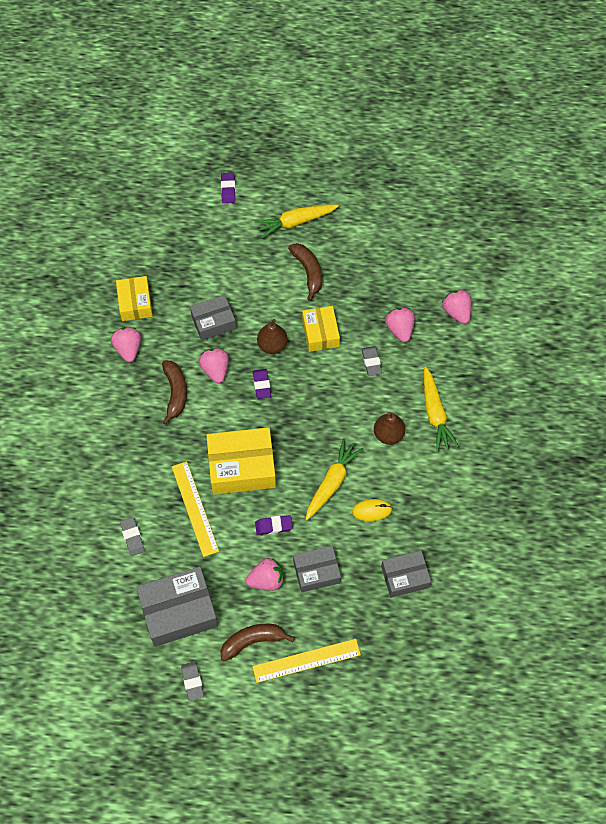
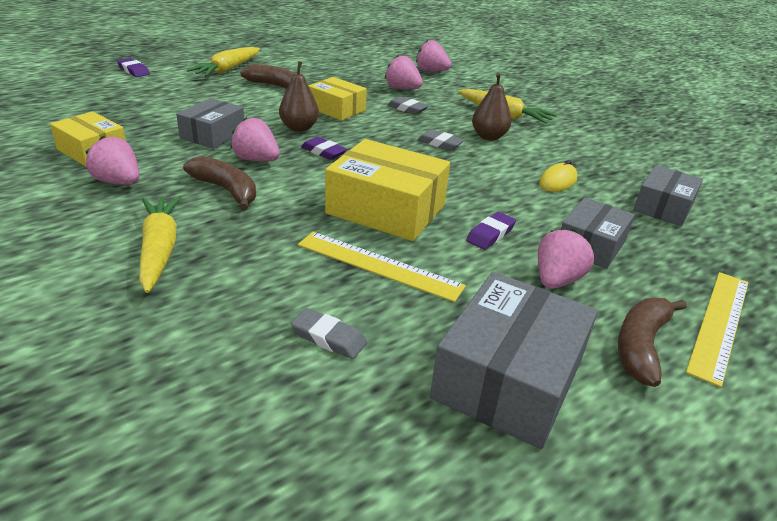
camera: 45 degrees left, 30 degrees down
(192, 681) = (658, 453): grey eraser -> grey eraser (440, 143)
(242, 467) = (386, 209): yellow box -> yellow box turned 75 degrees clockwise
(332, 482) = (492, 180): yellow carrot -> yellow carrot (159, 249)

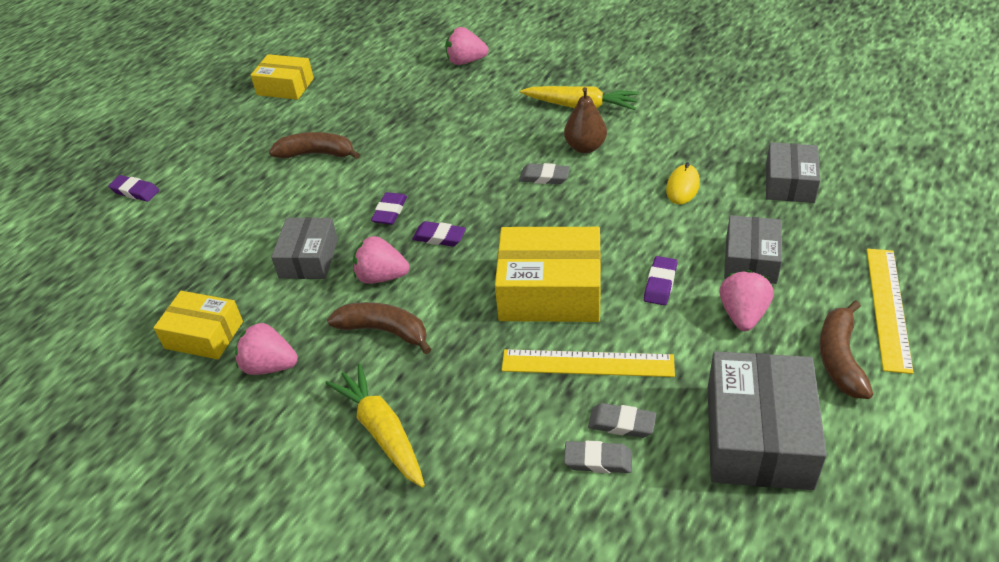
camera: 15 degrees left, 10 degrees up
(227, 69) = (241, 147): yellow carrot -> none
(299, 128) = (390, 211): brown pear -> purple eraser
(336, 109) = (407, 166): yellow box -> yellow box (285, 87)
(402, 89) = (454, 104): pink strawberry -> none
(407, 109) = (479, 136): grey eraser -> grey eraser (621, 423)

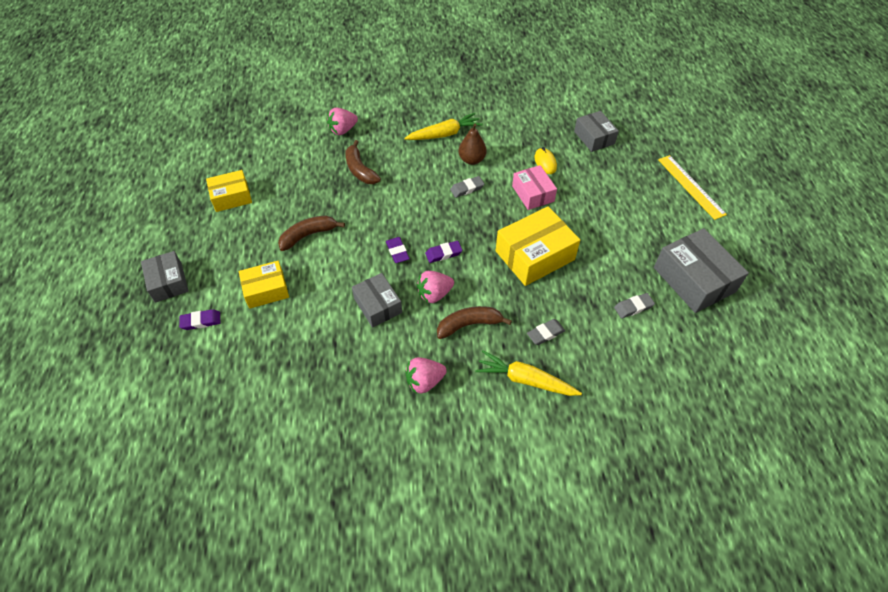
camera: 40 degrees left, 10 degrees up
(204, 335) = (363, 387): yellow box -> yellow box (266, 290)
(587, 363) = (590, 285): yellow ruler -> none
(598, 460) = (640, 332): grey eraser -> grey eraser (545, 333)
(625, 217) = (533, 194): none -> pink box
(660, 284) = (584, 224): purple eraser -> none
(743, 315) = (635, 221): pink strawberry -> none
(751, 260) = (613, 190): grey box -> grey box (168, 282)
(840, 358) = (693, 222): brown banana -> brown banana (360, 170)

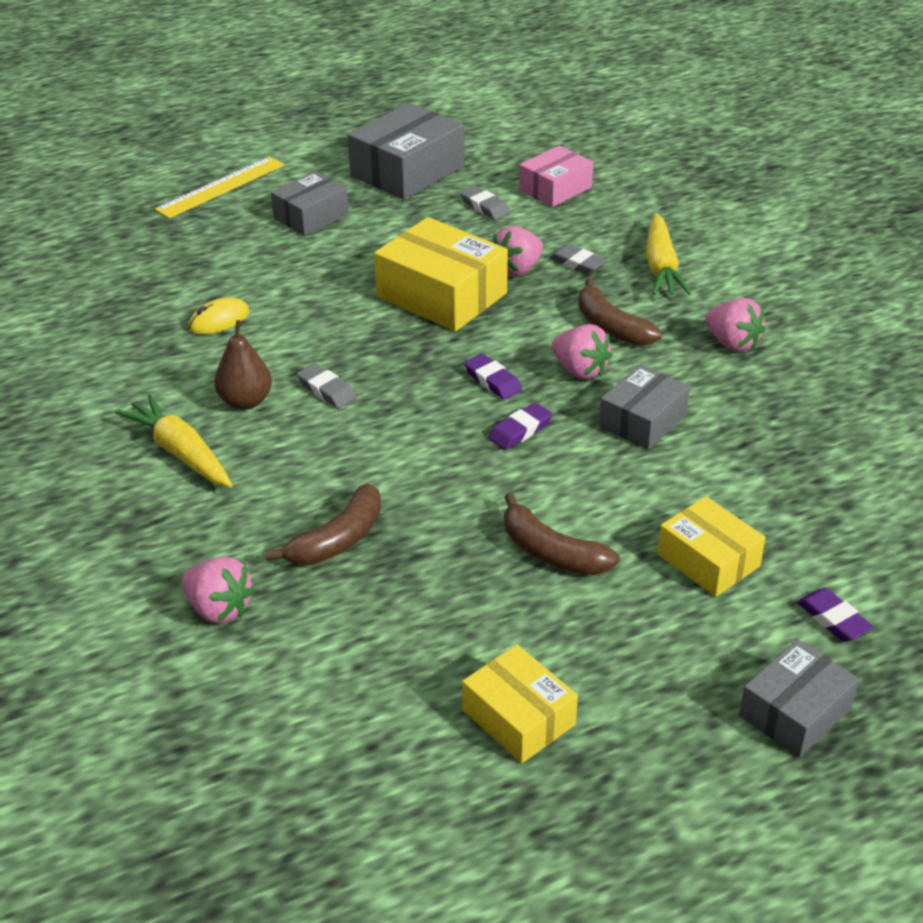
camera: 110 degrees left, 15 degrees down
(533, 194) = (305, 319): pink box -> pink box (555, 189)
(550, 300) = (517, 269): none -> pink strawberry
(594, 137) = (132, 282): grey box -> grey box (311, 216)

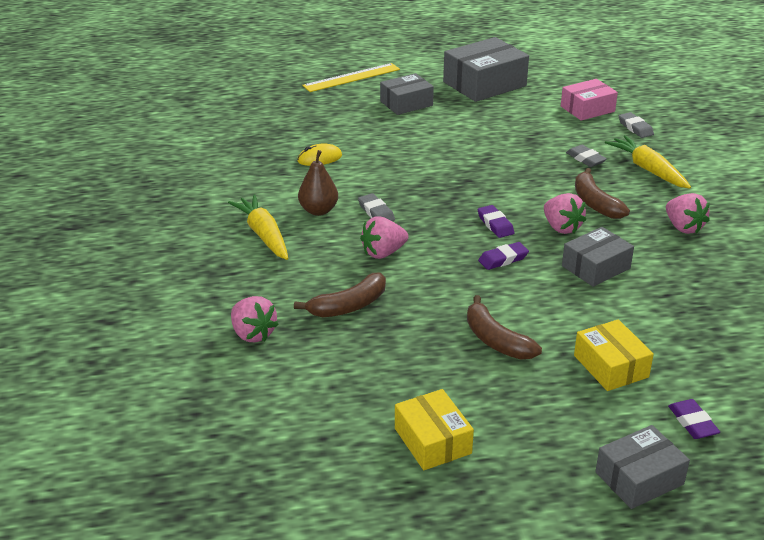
camera: 15 degrees right, 5 degrees down
(442, 295) = (479, 165): yellow box -> none
(484, 207) = (531, 114): grey eraser -> grey eraser (635, 128)
(517, 269) = (540, 156): pink strawberry -> pink strawberry (383, 253)
(661, 266) = (648, 169): yellow carrot -> yellow carrot turned 135 degrees clockwise

